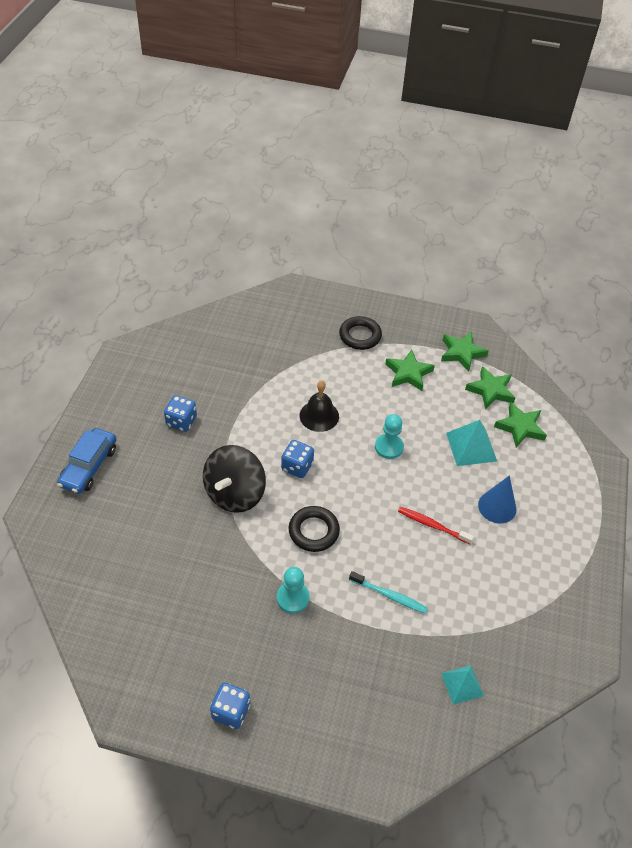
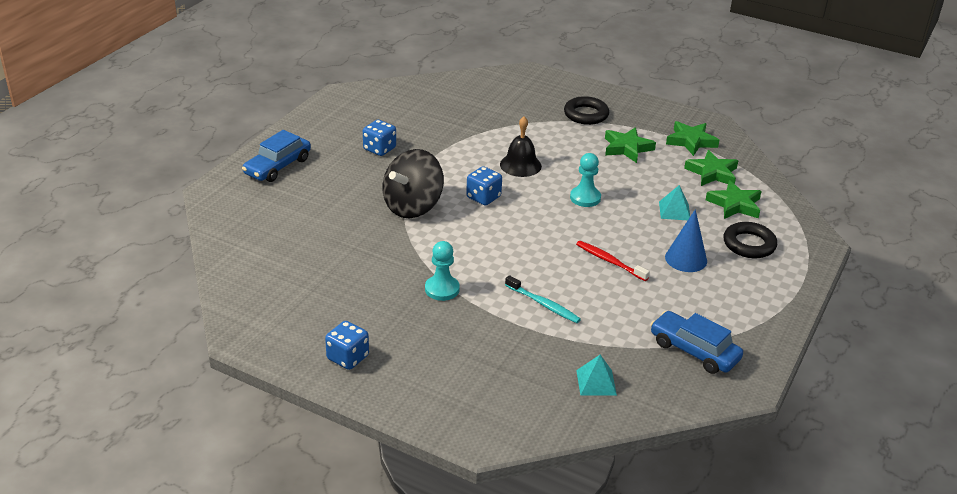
camera: 15 degrees right, 15 degrees down
(313, 531) = (482, 245): black ring -> black ring (749, 244)
(471, 446) = (674, 211): turquoise pyramid -> turquoise pyramid, size x0.66
(534, 622) = (694, 351): none -> blue car

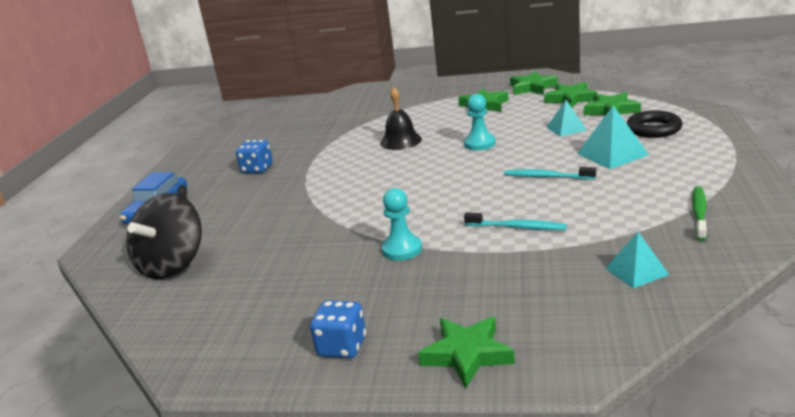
camera: 15 degrees left, 10 degrees down
(413, 206) = (320, 197): black spinning top -> black spinning top (173, 265)
(425, 399) = (467, 354): none -> green star
(483, 197) = (385, 171): blue dice -> none
(586, 114) = (429, 97): black ring -> none
(610, 261) = (547, 177): red toothbrush -> turquoise toothbrush
(686, 259) = (612, 154): blue cone -> turquoise pyramid
(694, 351) = (699, 213): blue car -> green toothbrush

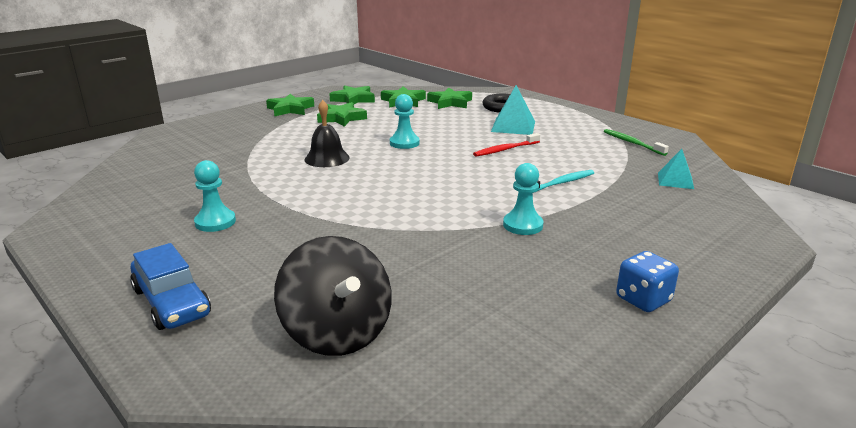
camera: 55 degrees left, 0 degrees up
(257, 169) = (215, 222): blue dice -> turquoise pawn
(467, 354) = (713, 260): green star -> green star (290, 109)
(547, 177) = (505, 149): turquoise toothbrush -> red toothbrush
(566, 128) = (446, 119): turquoise pyramid -> none

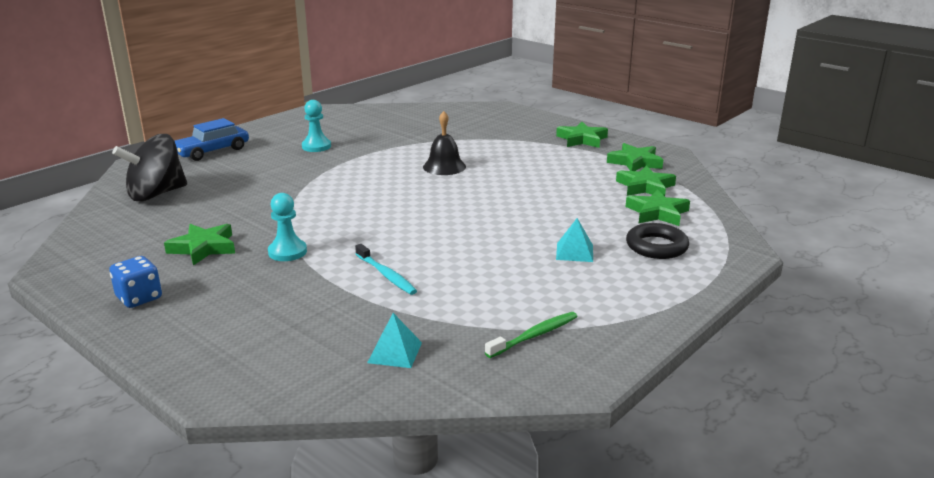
camera: 85 degrees right, 0 degrees up
(341, 118) = (563, 162): green star -> green star (203, 248)
(404, 143) = (494, 195): turquoise pawn -> none
(505, 149) = (486, 246): red toothbrush -> none
(513, 126) = (574, 252): turquoise pyramid -> turquoise pyramid, size x0.66

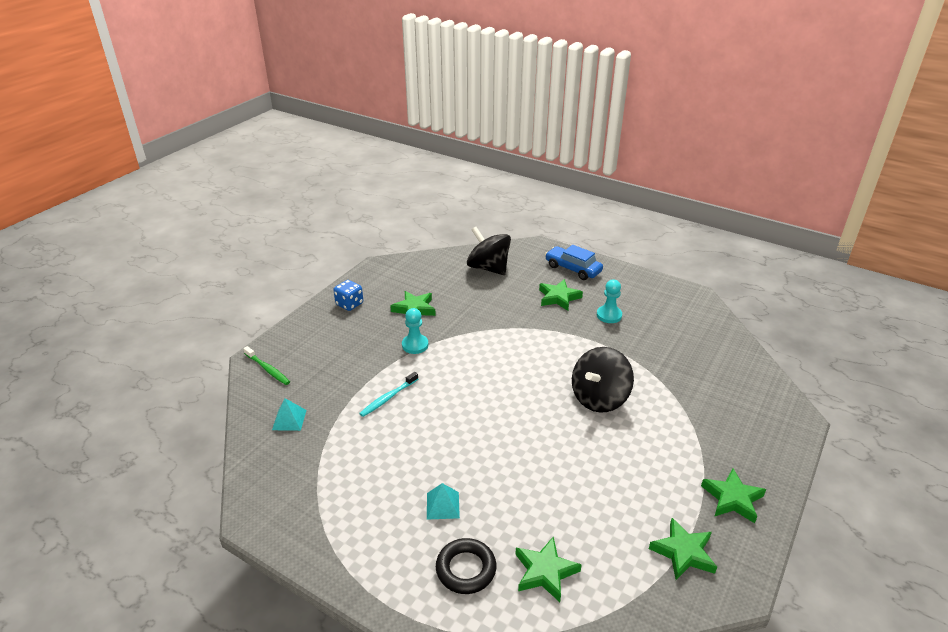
camera: 80 degrees right, 10 degrees up
(444, 166) = (599, 398): black bell -> black spinning top
(534, 335) = (308, 488): green toothbrush -> green toothbrush (268, 369)
(645, 187) = (612, 562): green star -> green star (558, 297)

